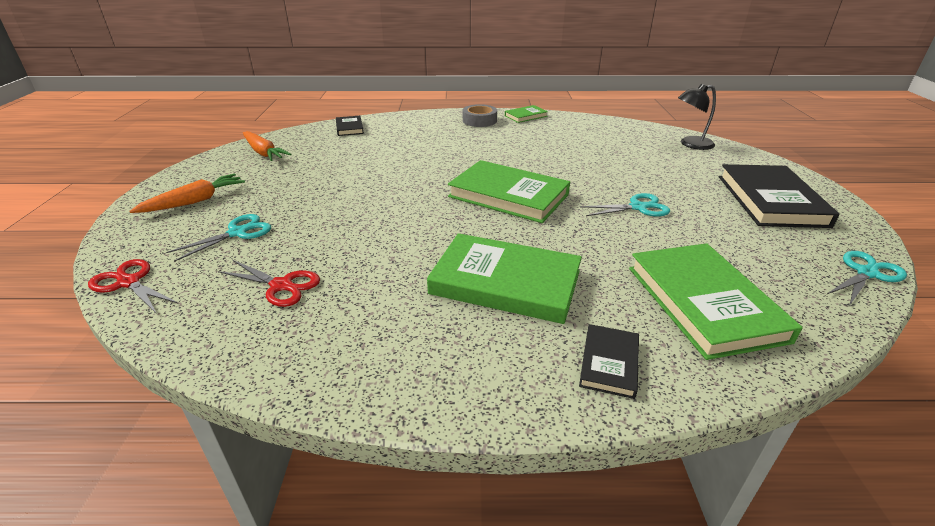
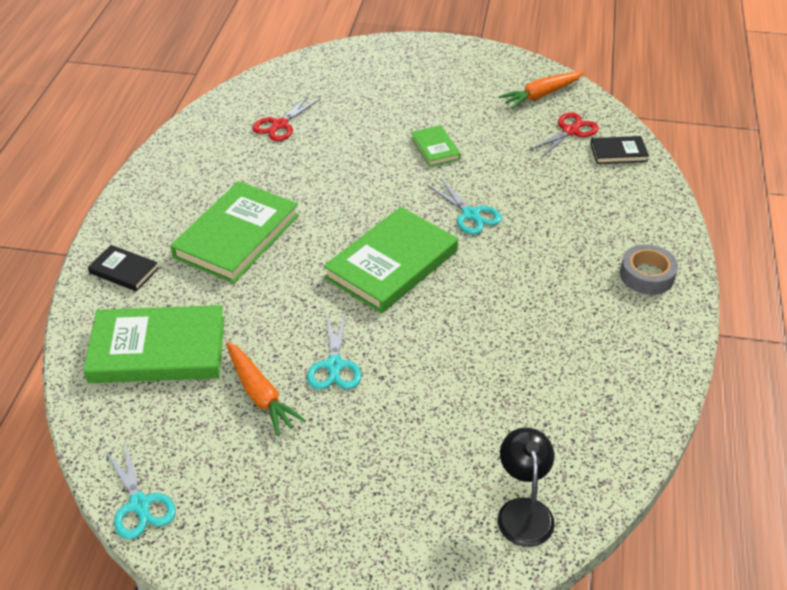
camera: 100 degrees right, 10 degrees up
(128, 282) = (310, 62): red scissors -> red scissors (570, 131)
(194, 201) = (430, 70): orange carrot -> orange carrot (260, 394)
(237, 233) = (366, 98): turquoise scissors -> turquoise scissors (470, 214)
(525, 116) = (669, 332): green book -> green book (435, 148)
(770, 200) = (313, 512): black book -> none

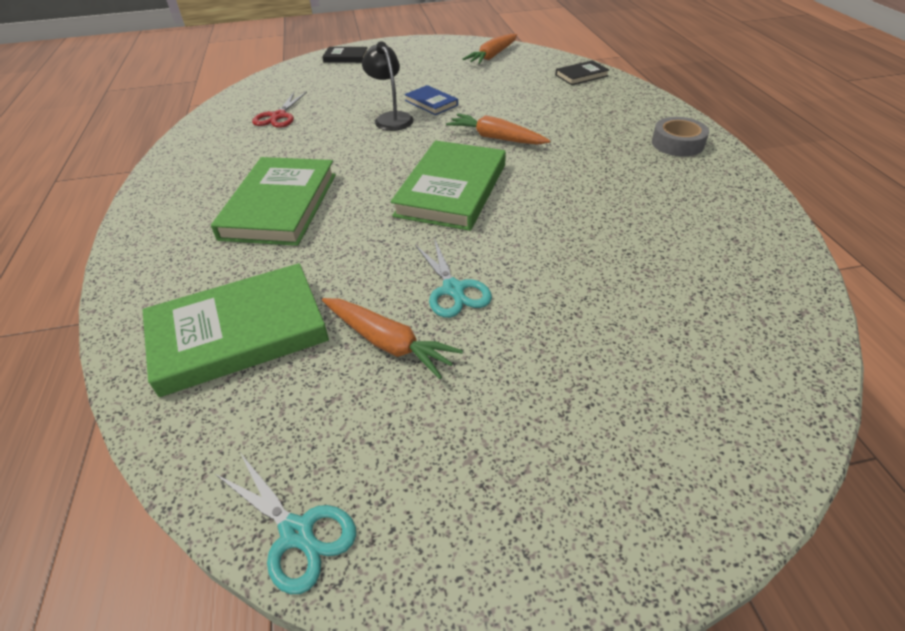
camera: 20 degrees left, 0 degrees up
(124, 270) = (163, 266): black book -> black book (346, 57)
(435, 148) = (431, 103): green book -> blue book
(470, 214) = (496, 138): turquoise scissors -> orange carrot
(523, 511) = (756, 368): black lamp -> black lamp (391, 118)
(570, 131) = (533, 71): red scissors -> none

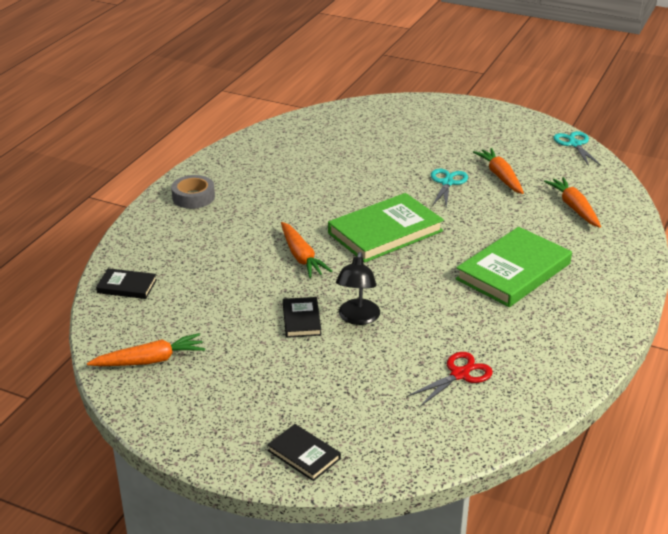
camera: 145 degrees left, 10 degrees down
(238, 333) = (574, 208): green book -> orange carrot
(431, 103) = (301, 320): blue book -> black book

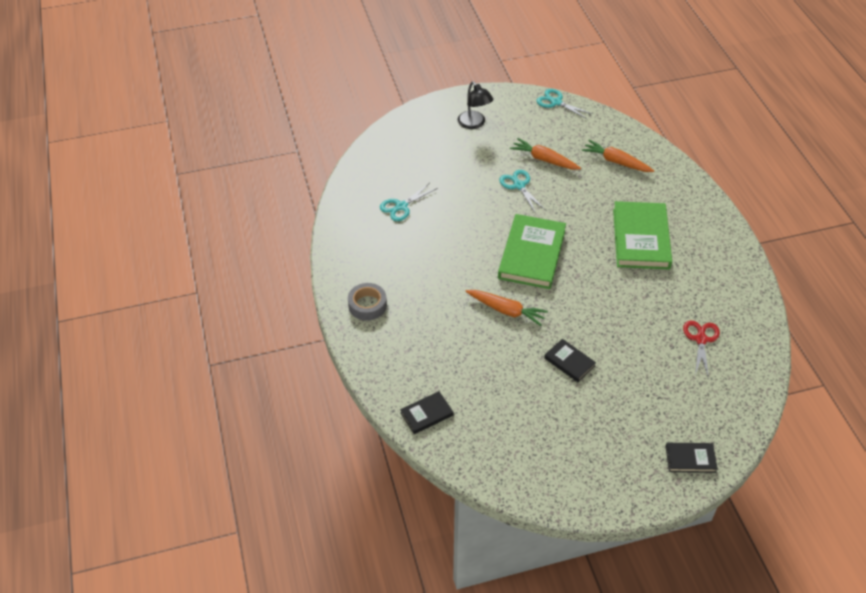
camera: 40 degrees left, 15 degrees up
(149, 360) = (521, 461): orange carrot -> none
(319, 151) = (401, 206): none -> turquoise scissors
(357, 318) = (599, 337): black lamp -> black lamp (474, 124)

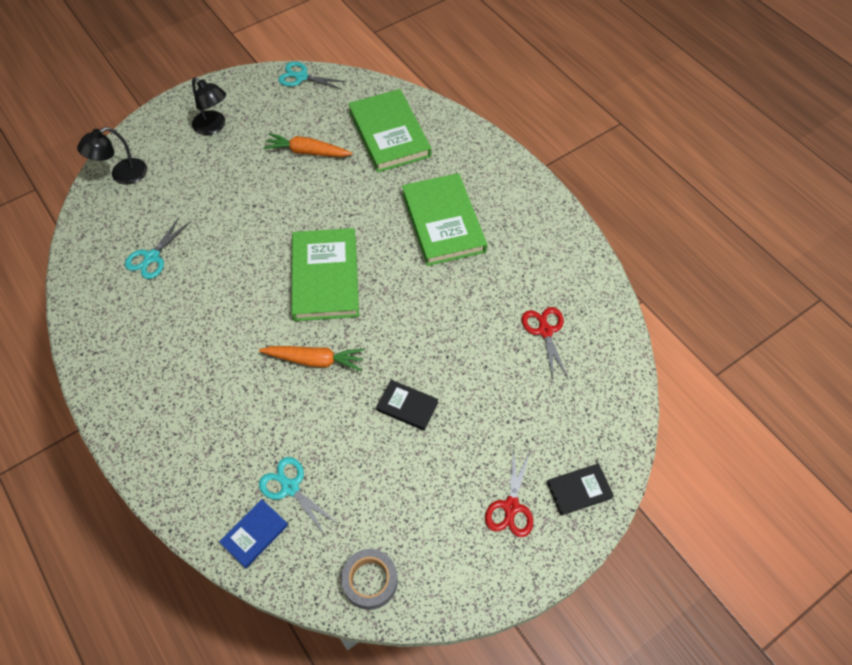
camera: 20 degrees left, 10 degrees up
(367, 305) = (142, 404): grey tape -> grey tape (370, 581)
(394, 142) = (122, 175): none -> black lamp
(426, 414) = (254, 534): black book -> blue book
(519, 185) = (287, 192): turquoise scissors -> turquoise scissors (290, 487)
(616, 162) = (389, 134): orange carrot -> green book
(630, 454) = (511, 506): none -> red scissors

